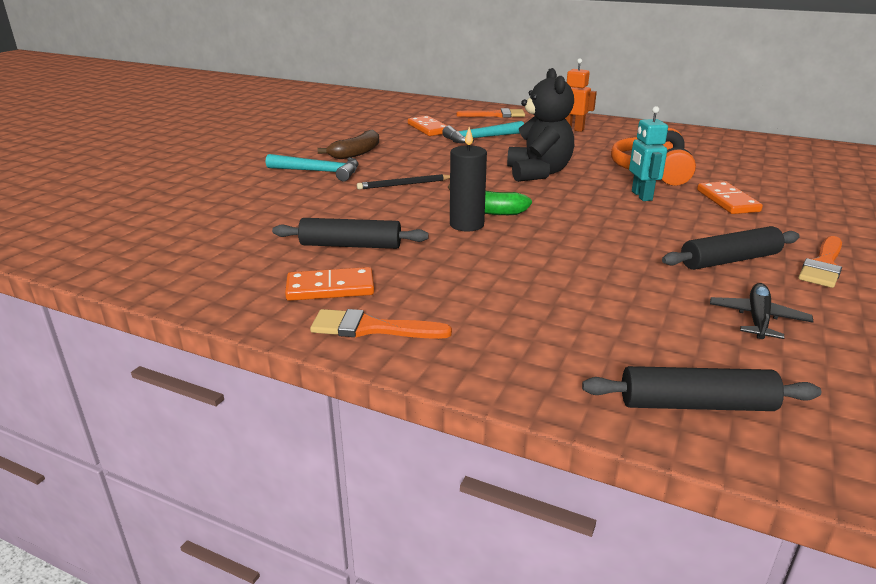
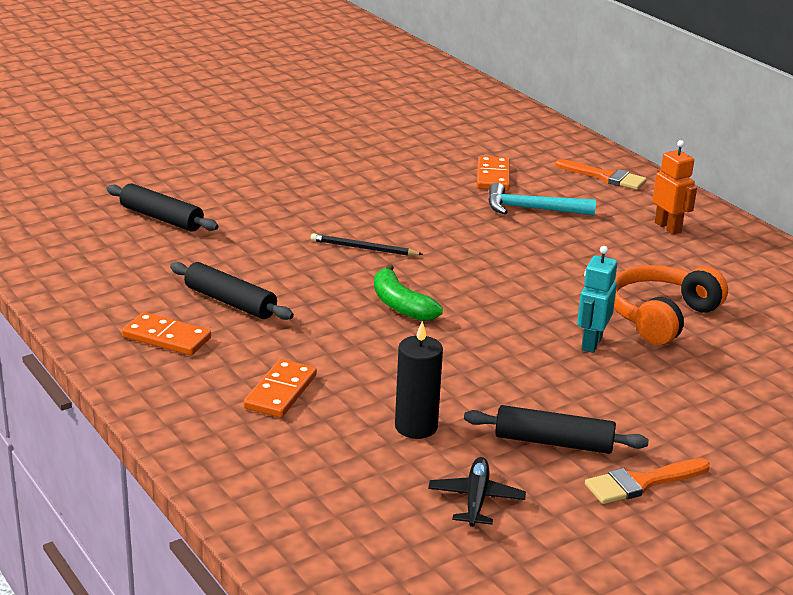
camera: 30 degrees right, 0 degrees up
(319, 172) = (301, 206): turquoise hammer -> none
(356, 153) = (368, 191): brown banana -> none
(371, 328) = (156, 383): orange brush -> none
(466, 225) = (359, 316): black candle -> black candle (416, 427)
(538, 173) = (524, 278): black teddy bear -> none
(696, 404) = (308, 533): black rolling pin -> black rolling pin (161, 218)
(727, 201) = (680, 382): orange domino -> orange domino (280, 392)
(757, 319) = (476, 499): black plane -> black plane turned 45 degrees counterclockwise

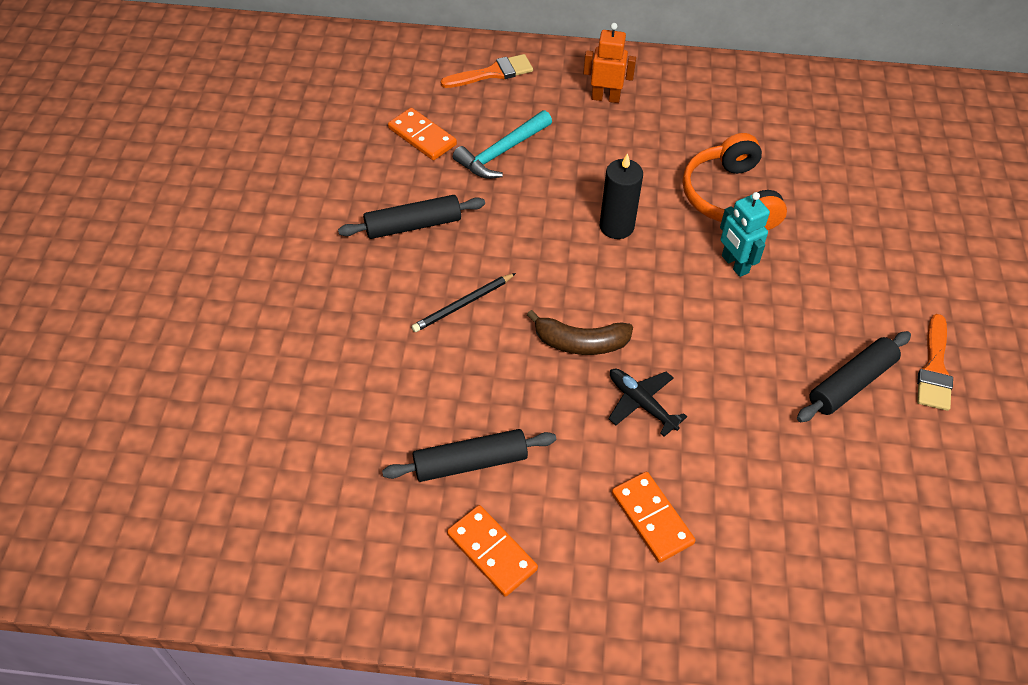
camera: 50 degrees left, 25 degrees up
(161, 218) = (258, 420): black rolling pin -> black rolling pin (413, 225)
(167, 337) = (492, 552): orange domino -> orange domino turned 75 degrees clockwise
(400, 305) = (580, 343): green banana -> brown banana
(416, 427) = (771, 456): black candle -> black candle (616, 226)
(476, 499) = (894, 484): black plane -> black plane (641, 404)

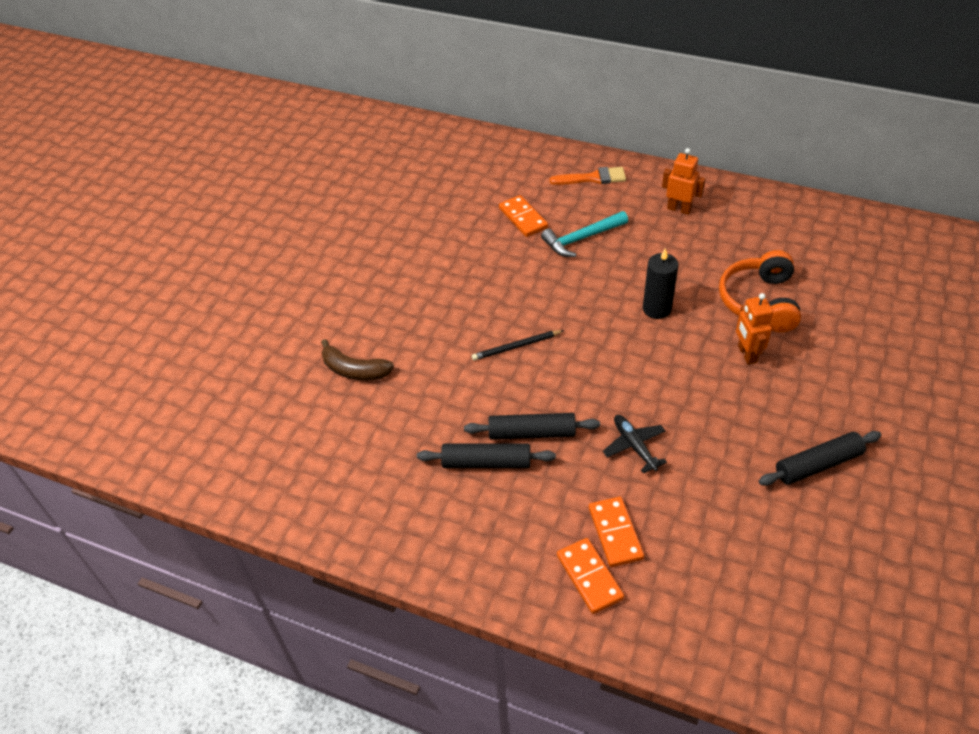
camera: 20 degrees right, 5 degrees down
(413, 225) = (496, 282): black rolling pin -> black rolling pin (531, 433)
(492, 552) = (483, 530): orange domino -> orange domino (589, 577)
(580, 343) = (599, 391): brown banana -> brown banana (354, 370)
(734, 264) = (746, 354): turquoise robot -> orange robot
(934, 369) = (897, 467): orange brush -> none

